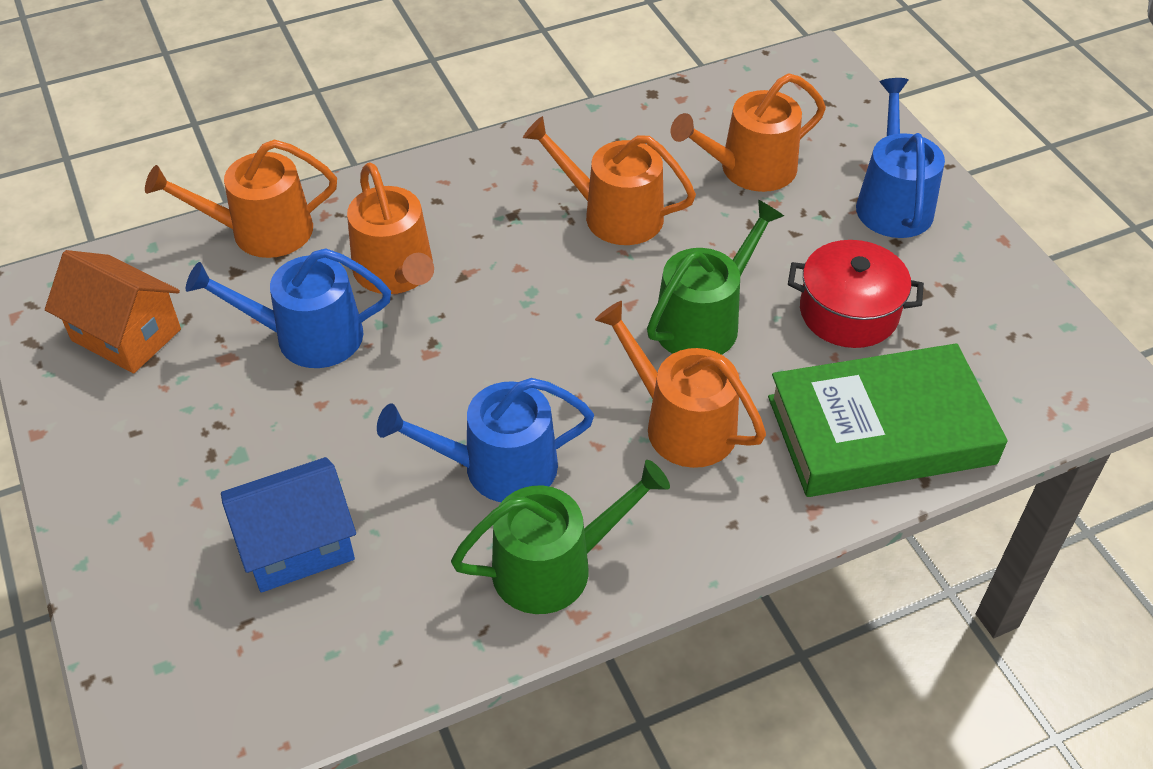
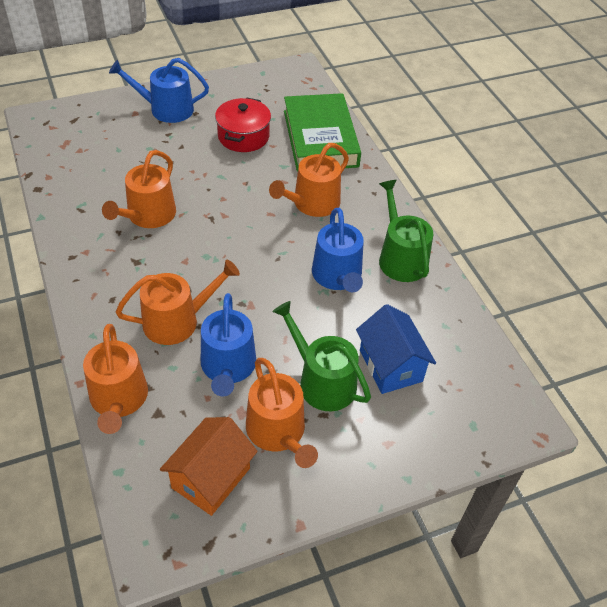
camera: 90 degrees left, 0 degrees up
(704, 321) = (241, 188): green watering can -> green watering can (322, 381)
(749, 169) = (124, 156): orange watering can -> orange watering can (278, 432)

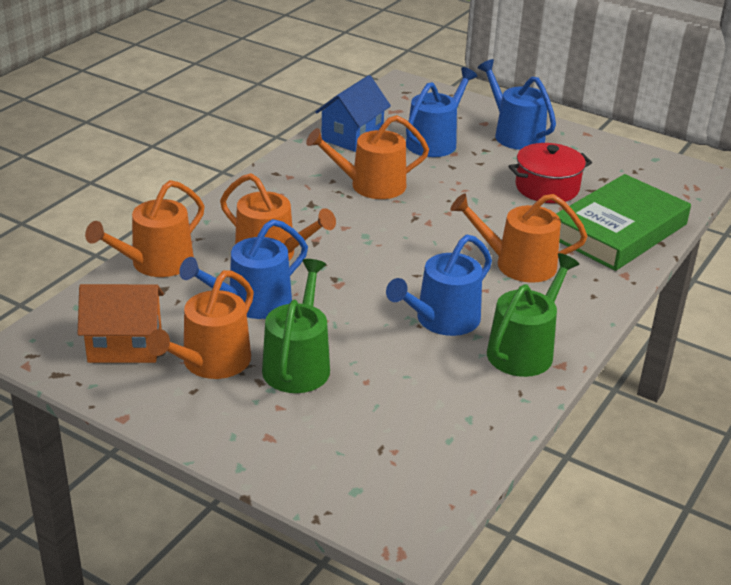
camera: 55 degrees right, 15 degrees down
(129, 150) = (435, 141): none -> blue watering can
(391, 366) = (368, 401): blue house -> blue house (352, 136)

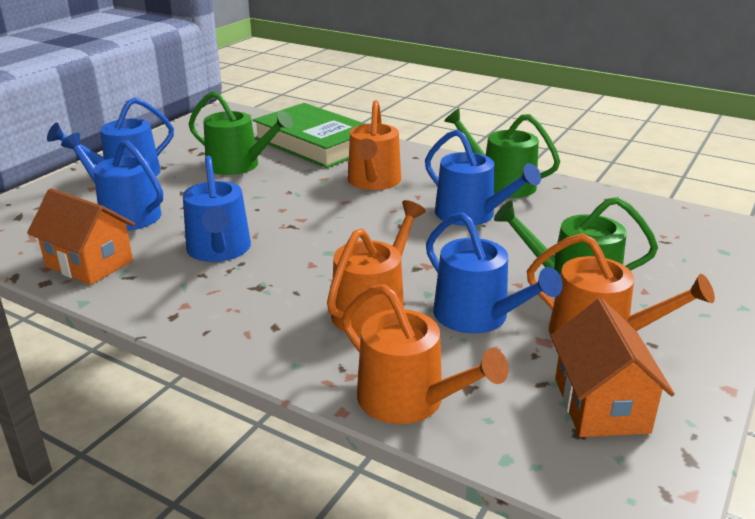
camera: 90 degrees left, 5 degrees down
(352, 136) = (89, 263): blue house -> orange house
(371, 185) = (219, 250): orange watering can -> blue watering can
(547, 188) = (239, 165): red pot -> green watering can

